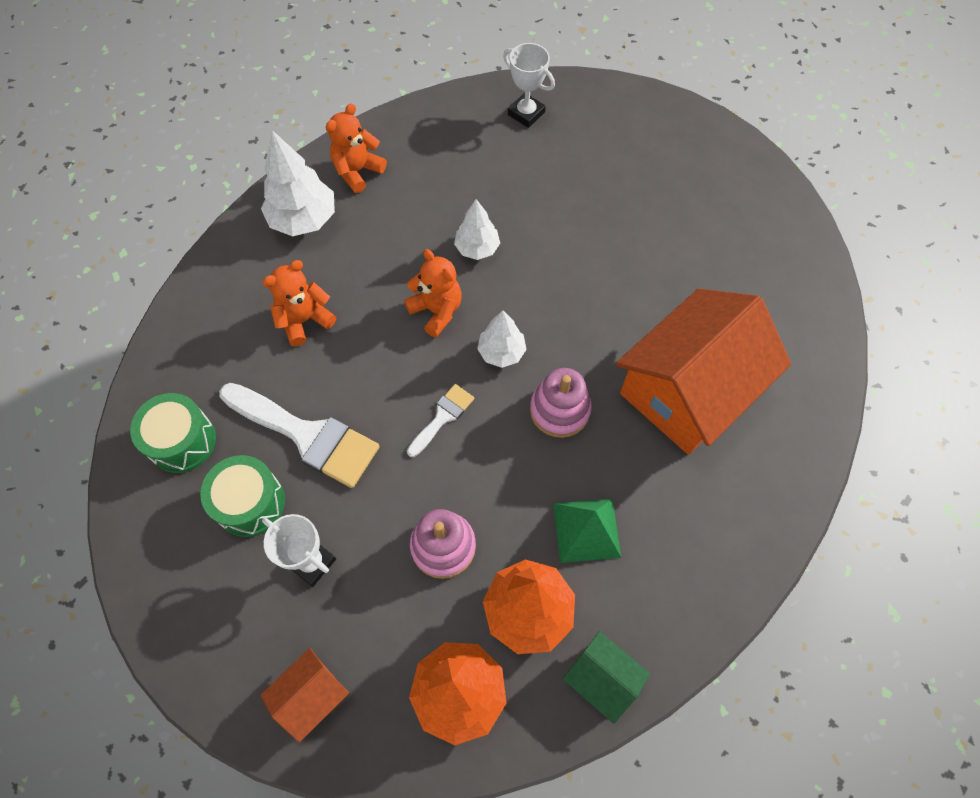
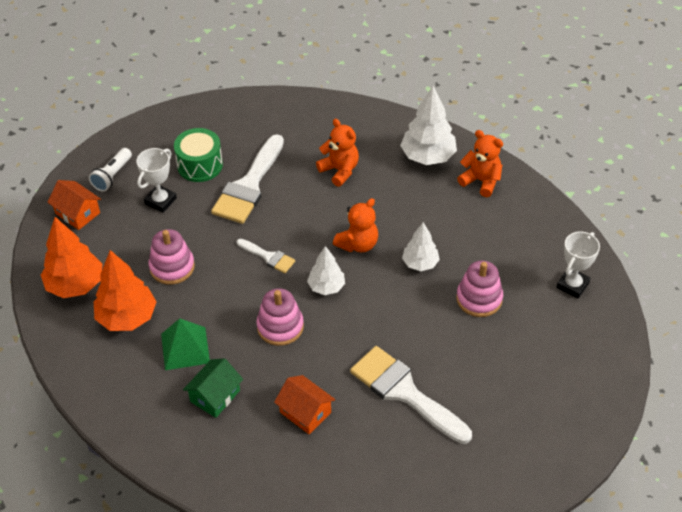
camera: 85 degrees right, 15 degrees down
(182, 441) = (241, 125): green drum -> none
(241, 639) = (112, 176): none -> white flashlight
(536, 198) = (479, 299): none -> pink stacking toy
(602, 678) = (80, 362): green house -> green house (215, 396)
(662, 285) = (405, 392): none -> white brush
(688, 390) = (305, 412): orange house -> orange house, size x0.45

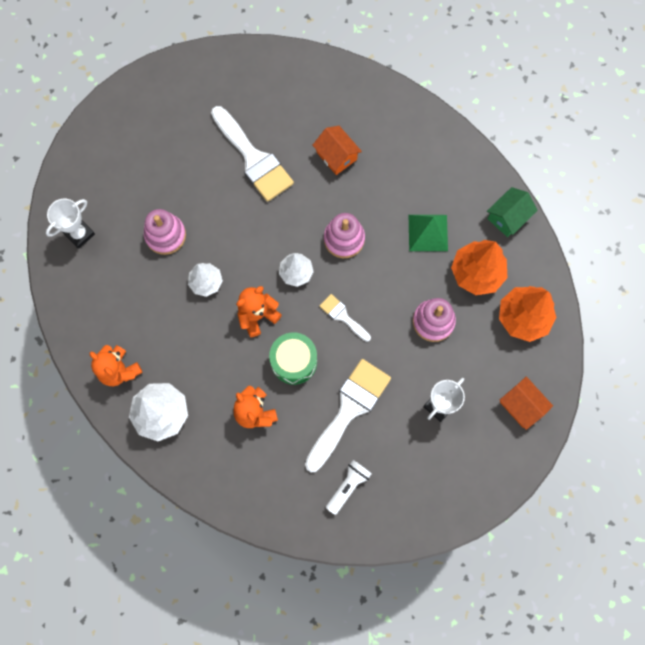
camera: 170 degrees left, 25 degrees up
(112, 176) = (486, 450): white flashlight -> white flashlight (348, 486)
(200, 165) = (395, 448): green drum -> green drum (294, 361)
(215, 396) = (407, 183): green house -> green house (508, 217)

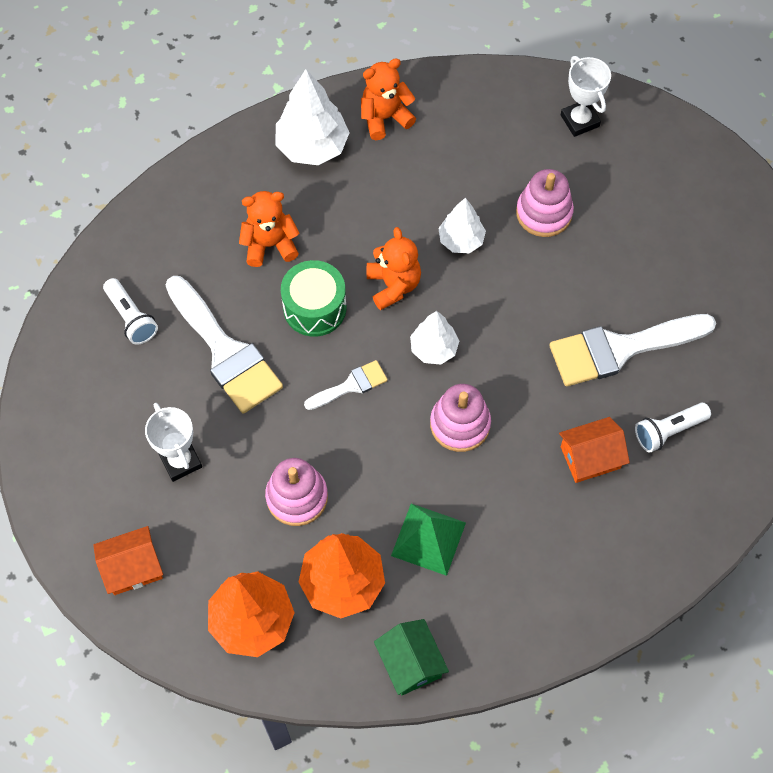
camera: 110 degrees right, 10 degrees down
(301, 116) = (668, 431): none -> white flashlight

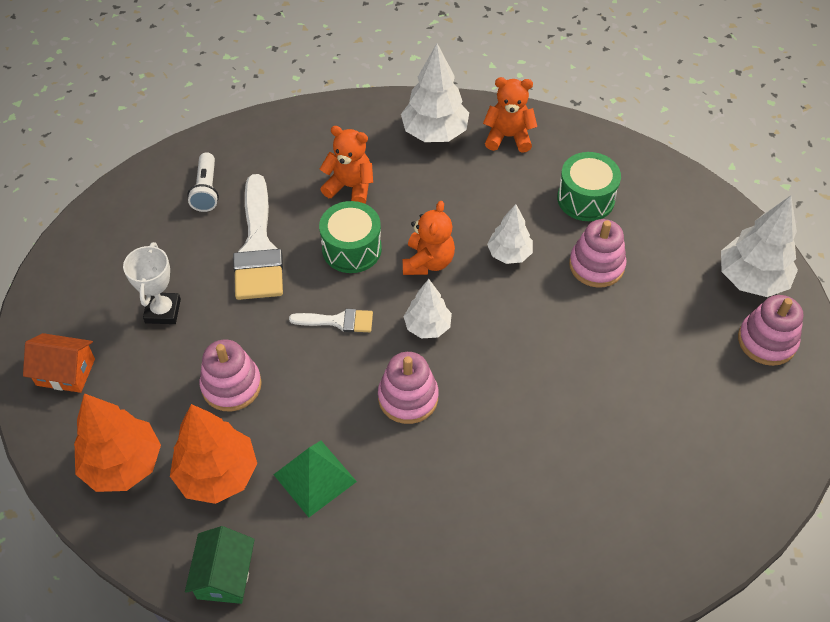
camera: 30 degrees right, 10 degrees down
(495, 149) = (585, 199): none -> green drum
(579, 121) = (676, 209): white trophy -> none
(590, 457) = (506, 485): orange house -> none
(621, 348) = (595, 407): white brush -> none
(668, 431) = (595, 500): white flashlight -> none
(681, 160) = (751, 279): none -> white tree
(724, 214) = (766, 341): none -> pink stacking toy

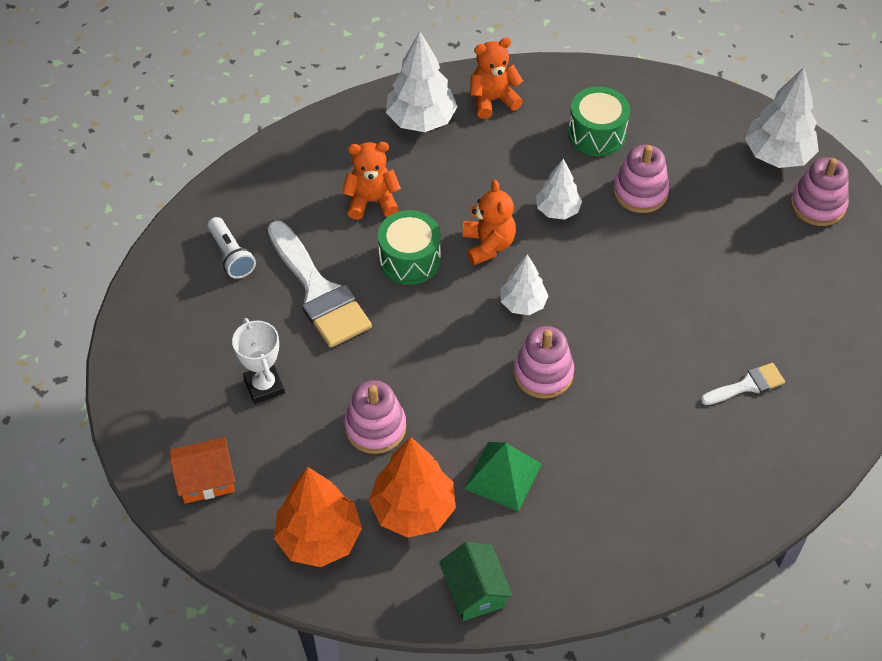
camera: 25 degrees left, 0 degrees up
(338, 321) = (438, 331): white brush -> white brush (747, 385)

